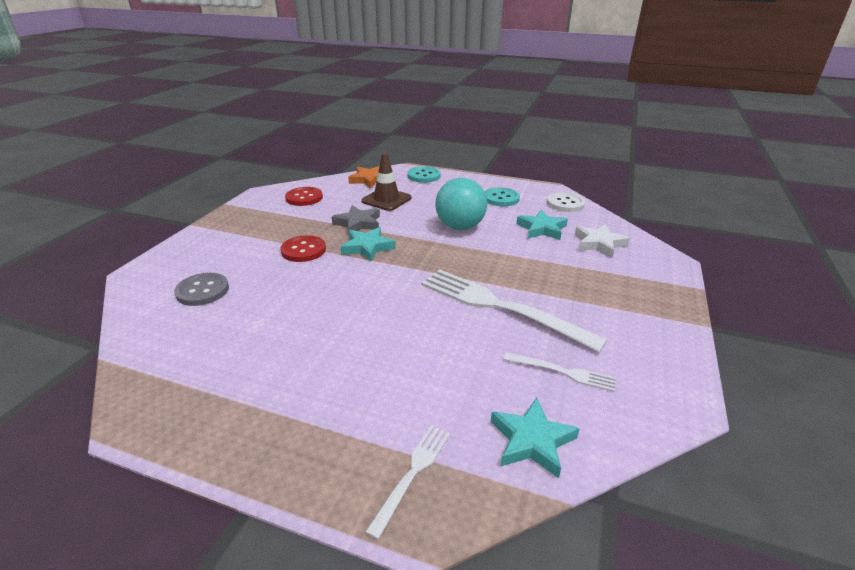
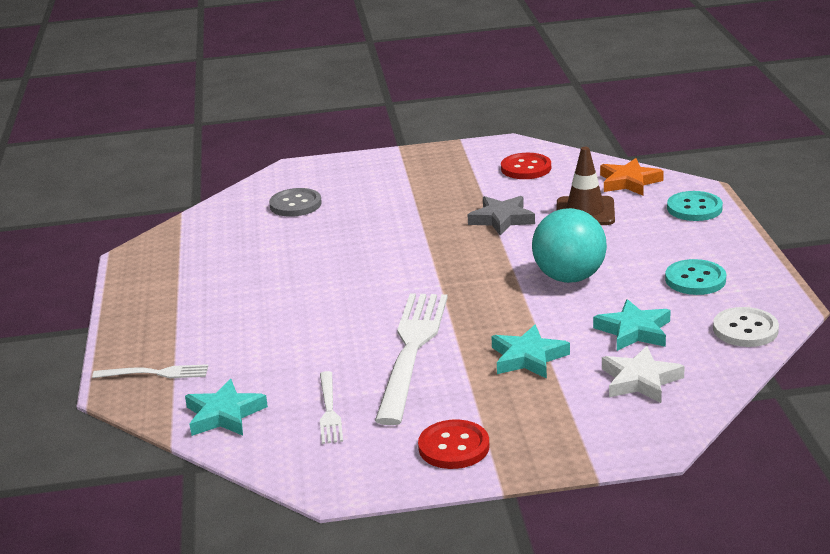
camera: 65 degrees right, 5 degrees down
(303, 250) = (410, 216): red button -> red button (454, 447)
(367, 247) = (454, 243): turquoise star -> turquoise star (528, 357)

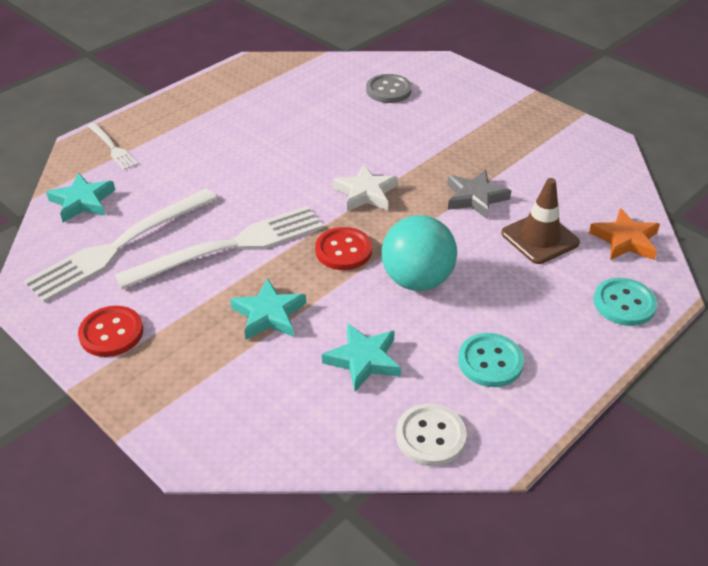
camera: 50 degrees right, 15 degrees up
(329, 410) = (119, 246): white fork -> white fork, size x2.07
(526, 168) = (577, 170): red button -> red button (343, 250)
(640, 380) = (285, 400): white star -> white star (365, 193)

